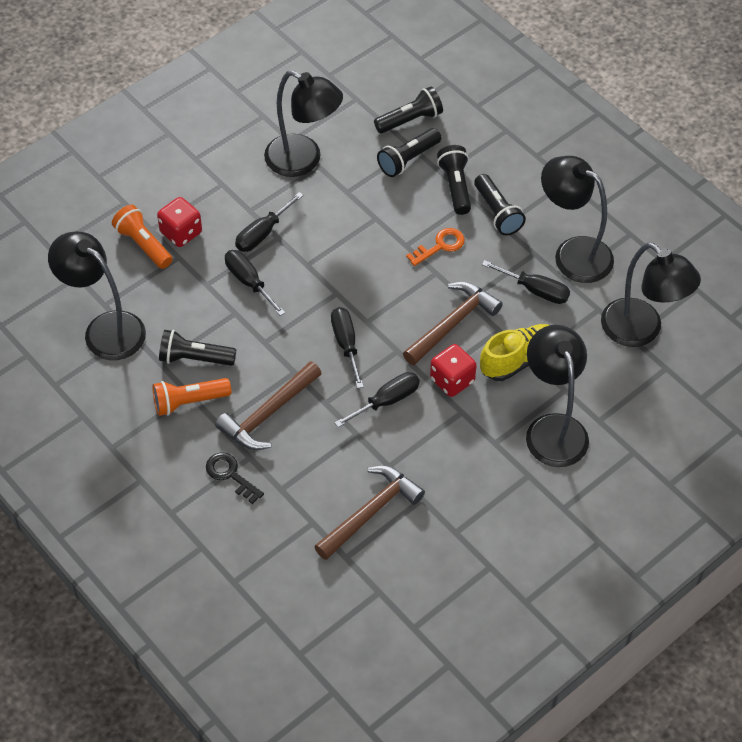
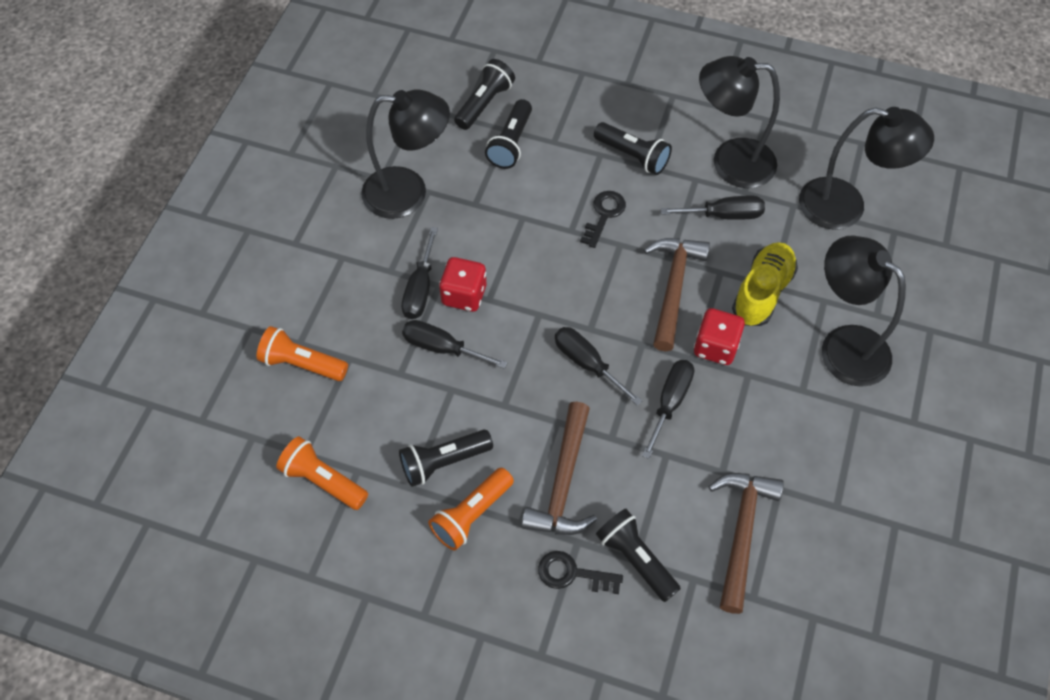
camera: 30 degrees left, 5 degrees up
(105, 329) = (323, 480): black lamp -> orange flashlight
(181, 233) = (334, 330): red dice -> red dice (464, 295)
(440, 246) = (604, 215): orange key -> black key
(455, 186) = (575, 149): black flashlight -> black flashlight (636, 559)

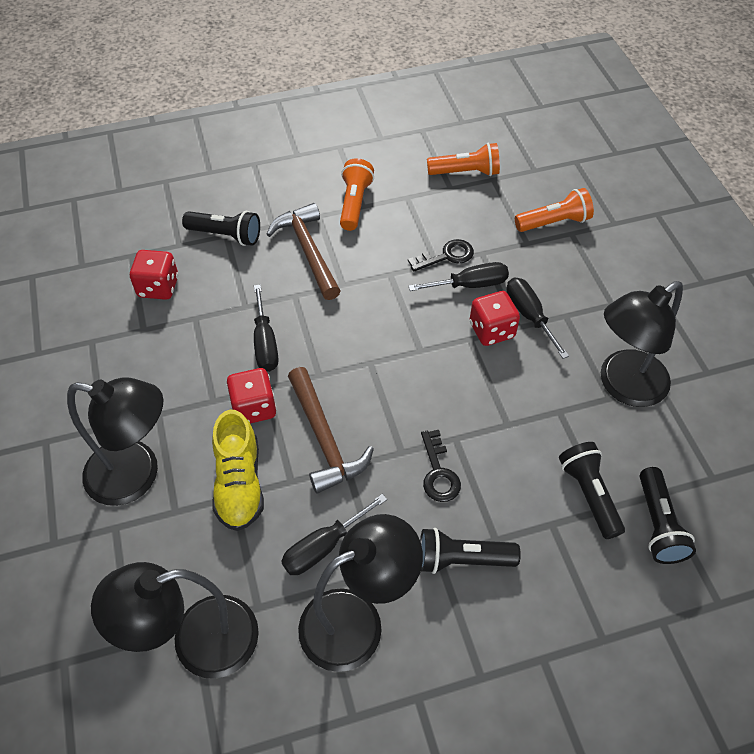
camera: 145 degrees right, 5 degrees down
(443, 462) = (399, 220): black flashlight -> none
(572, 574) = (263, 207): black key -> black key (446, 256)
(587, 363) = (351, 335): black screwdriver -> none
(741, 532) = (158, 287): brown hammer -> red dice

